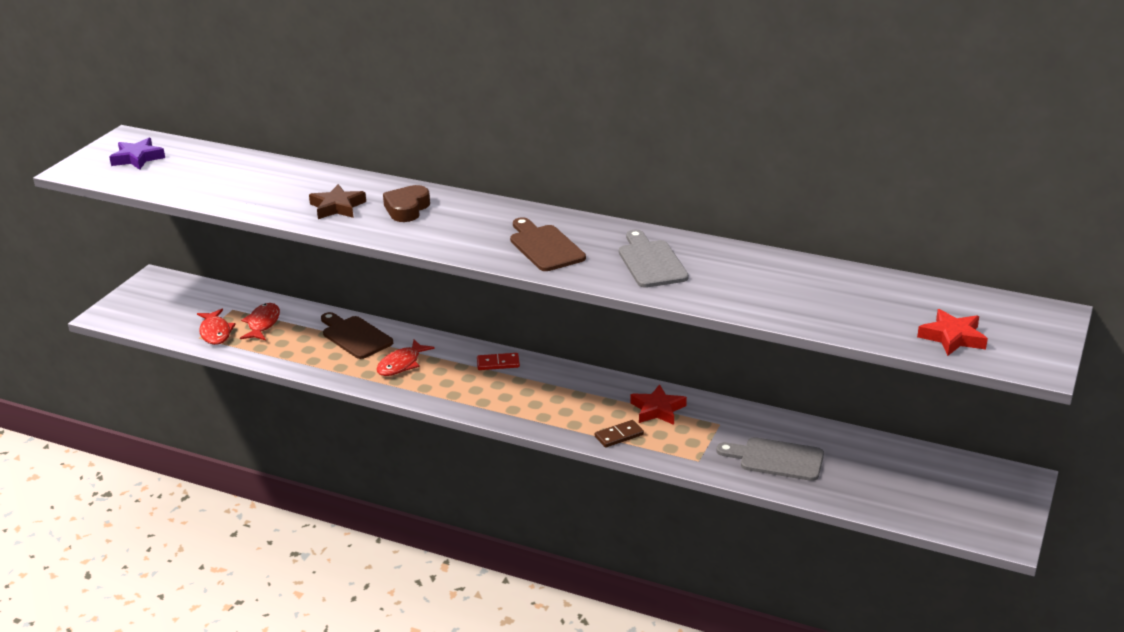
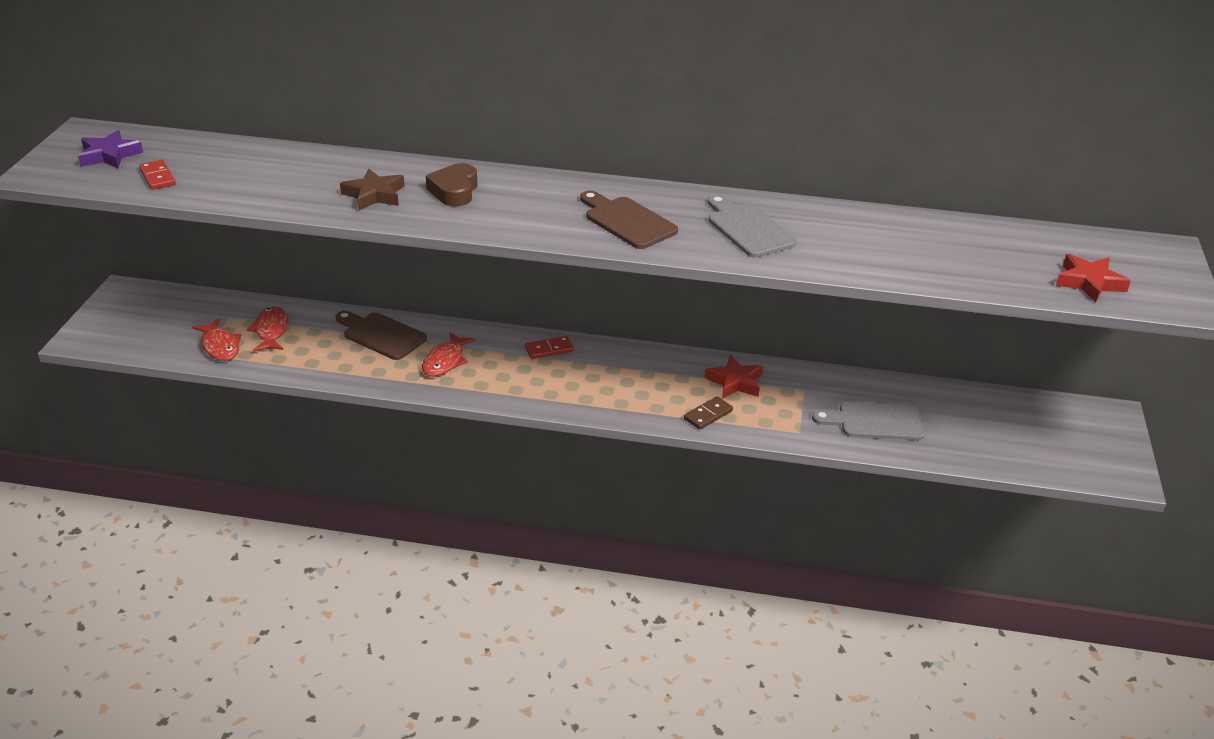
camera: 15 degrees left, 5 degrees up
(167, 179) = (157, 177): none -> red domino

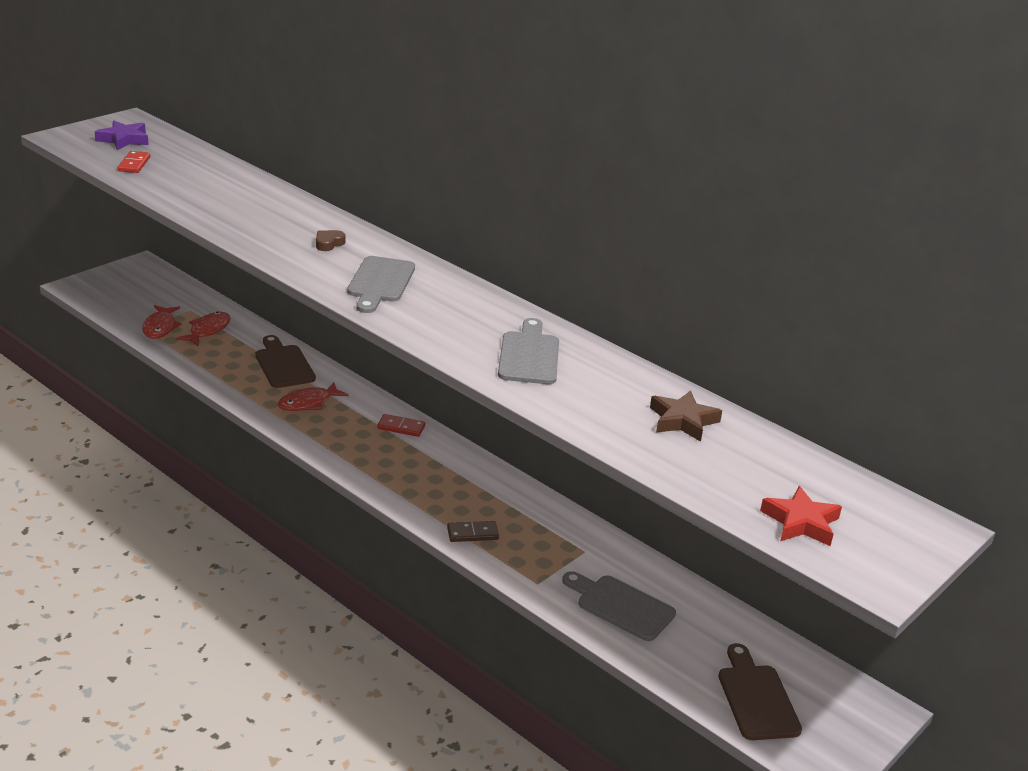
camera: 30 degrees right, 5 degrees down
(374, 195) = (265, 226): brown star -> brown star (683, 421)
(454, 191) = (329, 243): brown heart -> brown heart, size x0.60
(547, 210) = (380, 282): none -> grey cutting board
(627, 221) = (433, 313): brown cutting board -> brown cutting board (756, 698)
(735, 382) = (529, 518): red star -> none

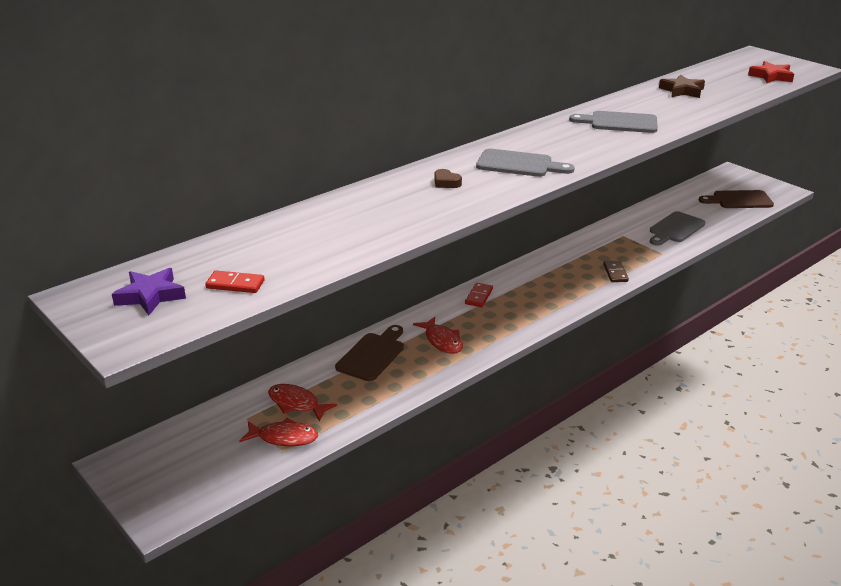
camera: 80 degrees left, 0 degrees up
(283, 364) = (372, 355): brown cutting board -> brown cutting board turned 135 degrees clockwise

